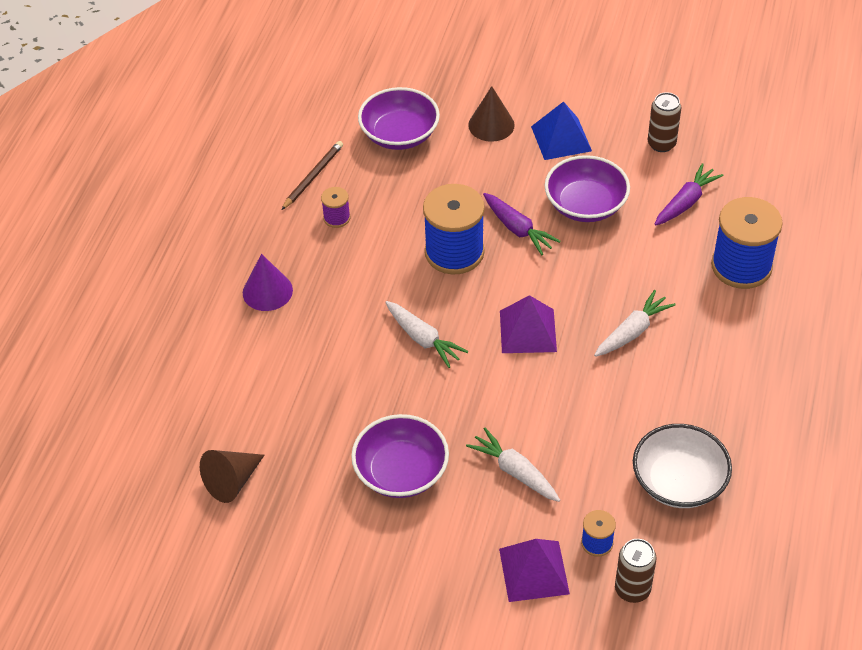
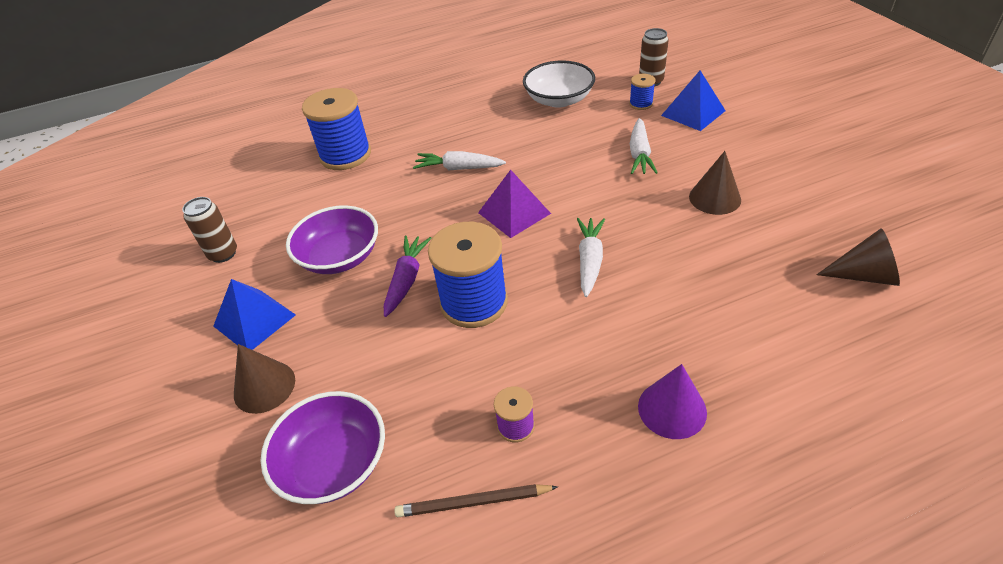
camera: 125 degrees left, 5 degrees down
(401, 471) = (715, 198): purple bowl -> brown cone
(534, 571) = (693, 113): purple pyramid -> blue pyramid
(686, 202) = (293, 207): purple carrot -> none

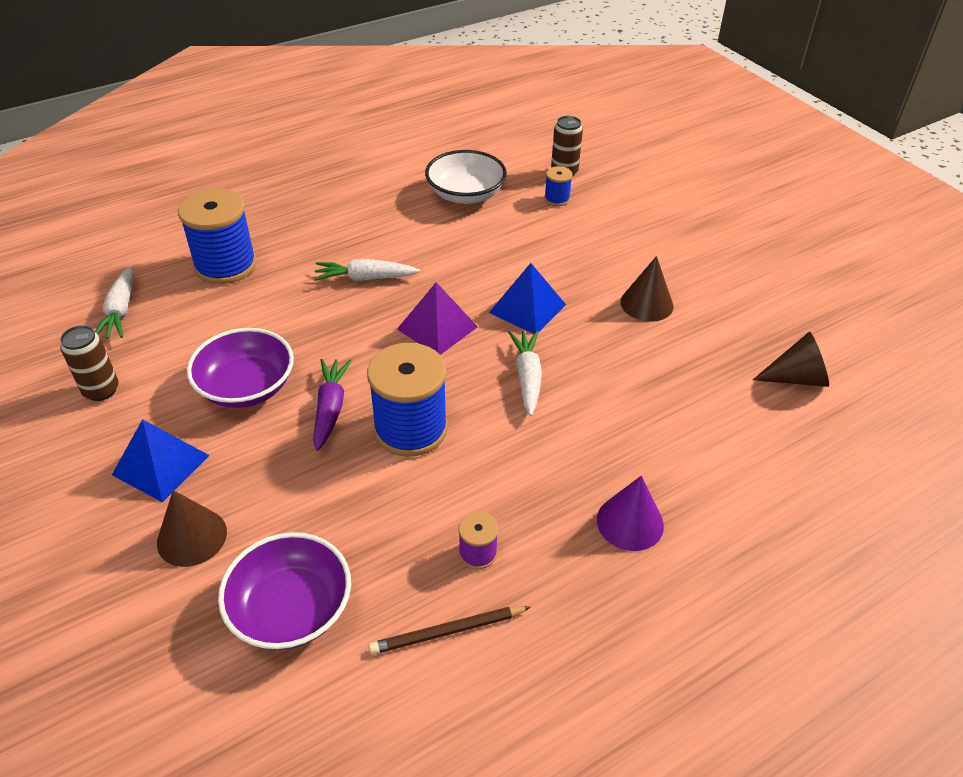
camera: 15 degrees left, 0 degrees up
(639, 154) = (563, 257): white carrot -> white carrot (120, 311)
(693, 113) = (613, 209): blue pyramid -> blue pyramid (527, 308)

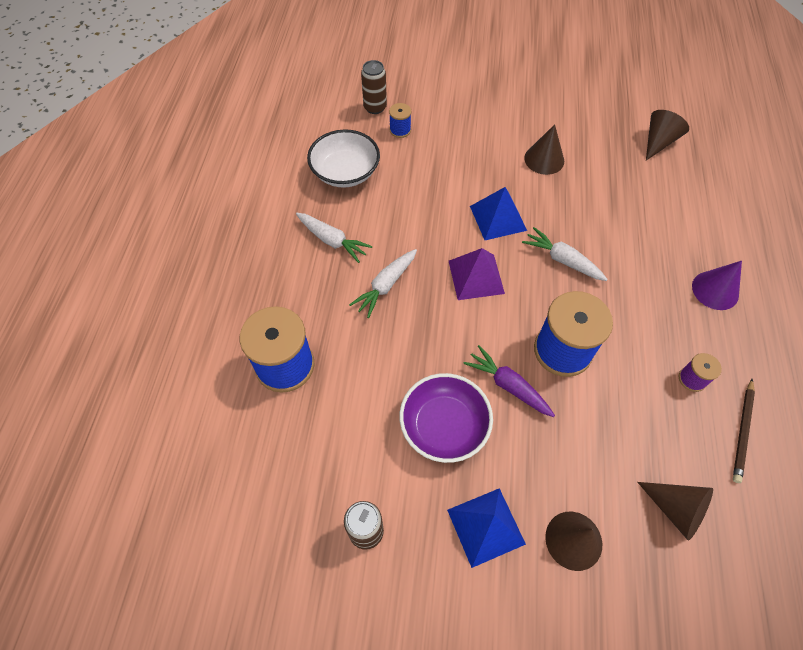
camera: 50 degrees left, 15 degrees up
(120, 311) = (275, 471): white carrot -> white carrot (332, 241)
(291, 609) = (676, 509): purple bowl -> brown cone

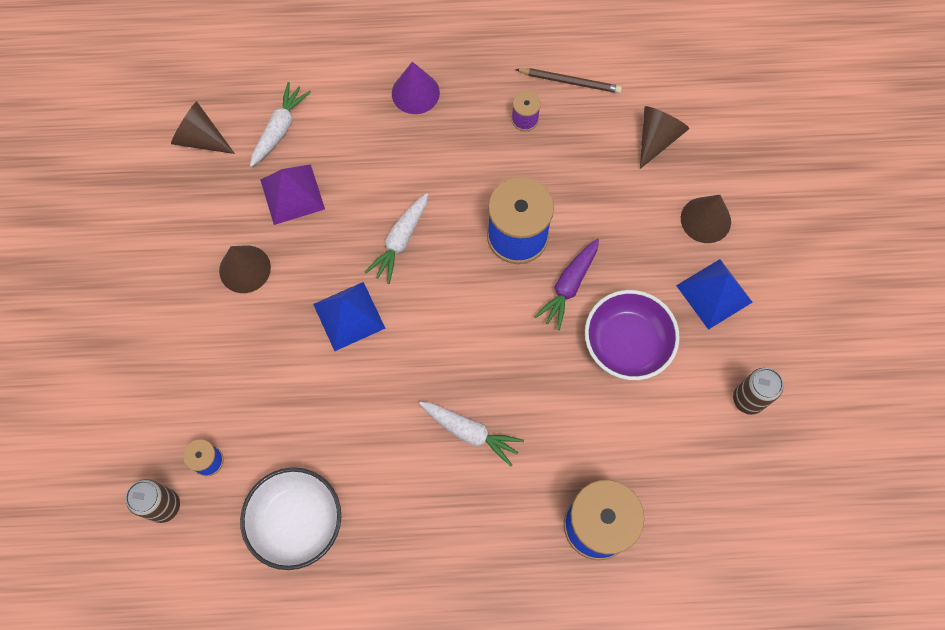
camera: 100 degrees left, 10 degrees up
(332, 241) = (414, 512): white carrot -> white carrot (280, 129)
(476, 277) = (440, 332): purple pyramid -> purple pyramid (292, 194)

